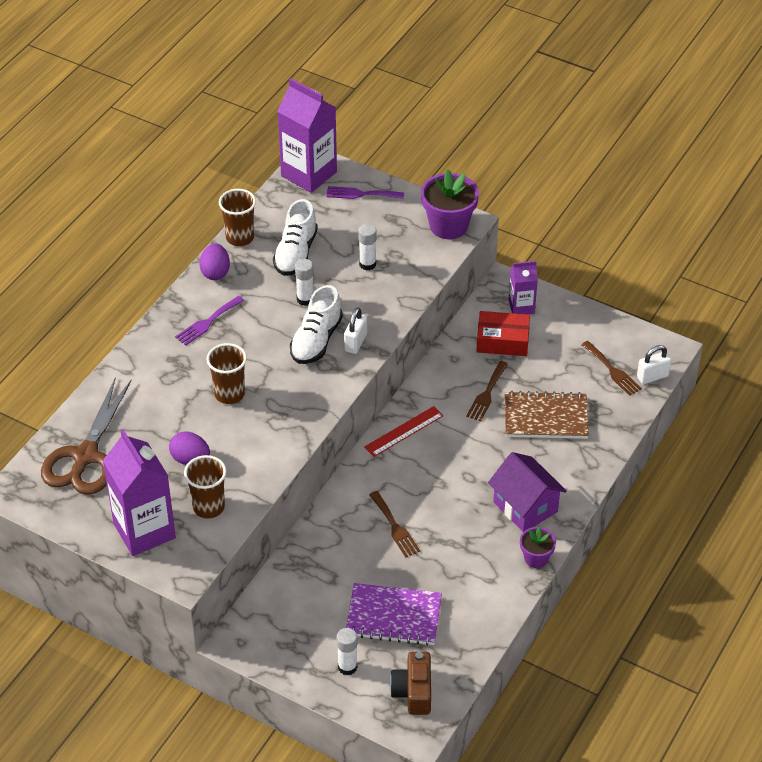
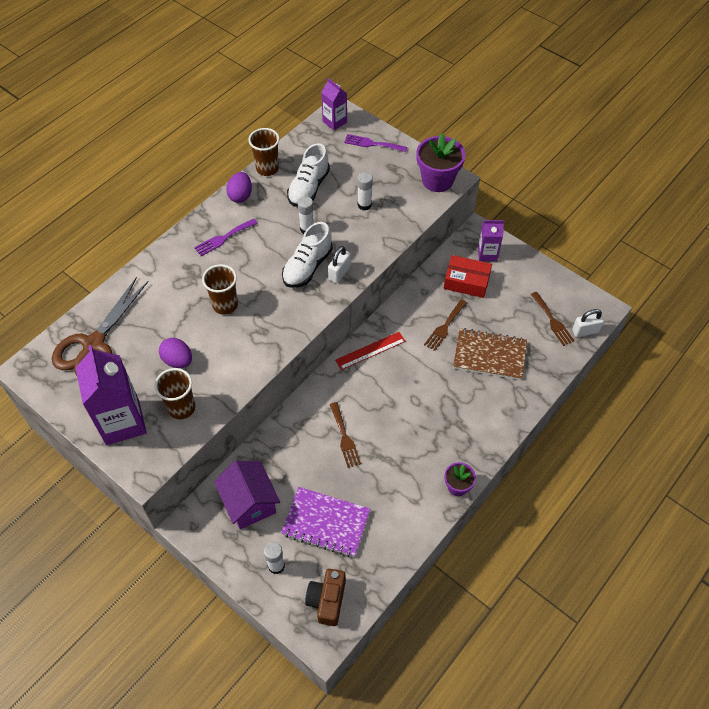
camera: 10 degrees right, 10 degrees up
(309, 174) = (334, 122): purple carton -> purple carton, size x0.55
(525, 507) = (457, 436): purple house -> purple house (250, 503)

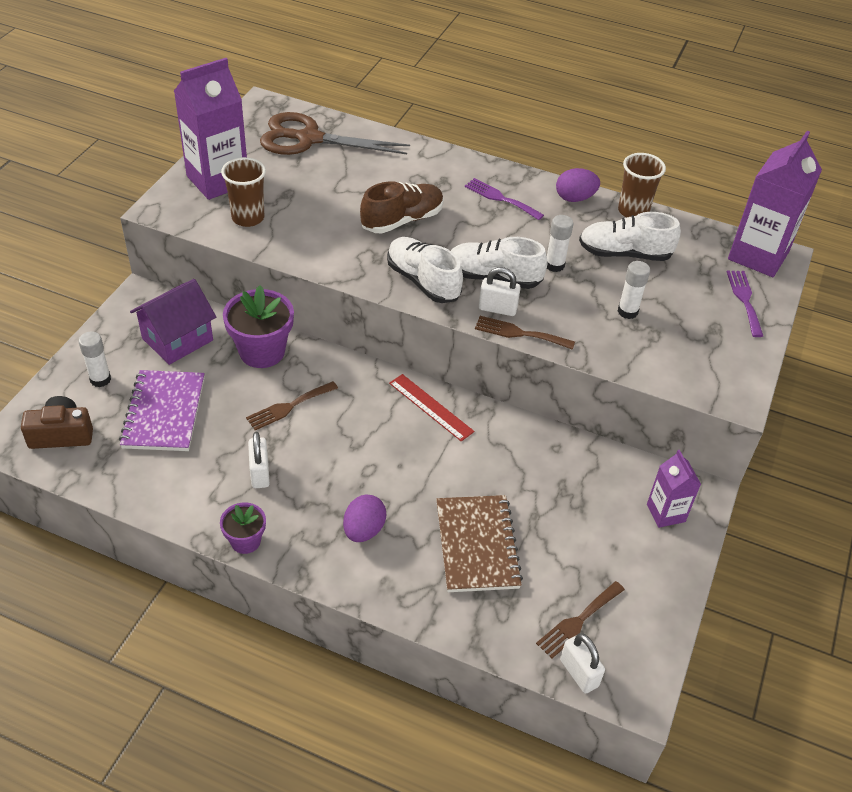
camera: 70 degrees right, 10 degrees down
(178, 360) = (310, 201): purple egg -> purple egg (364, 530)
(225, 305) = (402, 220): brown cup -> brown shoe
(297, 309) = (423, 281): none -> white shoe
(334, 122) = (758, 255): purple carton -> purple carton, size x1.83
(401, 467) = (260, 473): none -> white padlock
(437, 180) = (722, 381): purple flower pot -> purple flower pot (262, 351)
(445, 327) = (505, 482): brown fork -> brown fork (519, 333)
(466, 281) = (599, 495): red box -> none

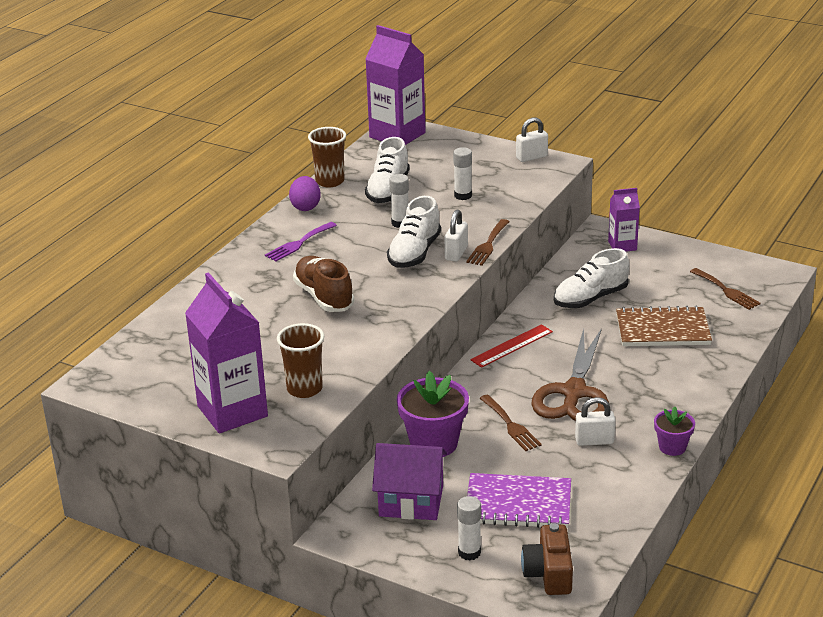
camera: 80 degrees left, 15 degrees down
(177, 339) = (411, 501): purple house -> purple house turned 45 degrees counterclockwise
(309, 139) = (167, 352): brown scissors -> brown scissors (574, 393)
(364, 530) = (653, 384): purple egg -> none
(423, 281) = (416, 288): white shoe -> white shoe (590, 298)
(579, 673) = (770, 294): white padlock -> white padlock (531, 157)
(744, 300) = (451, 147): purple fork -> none

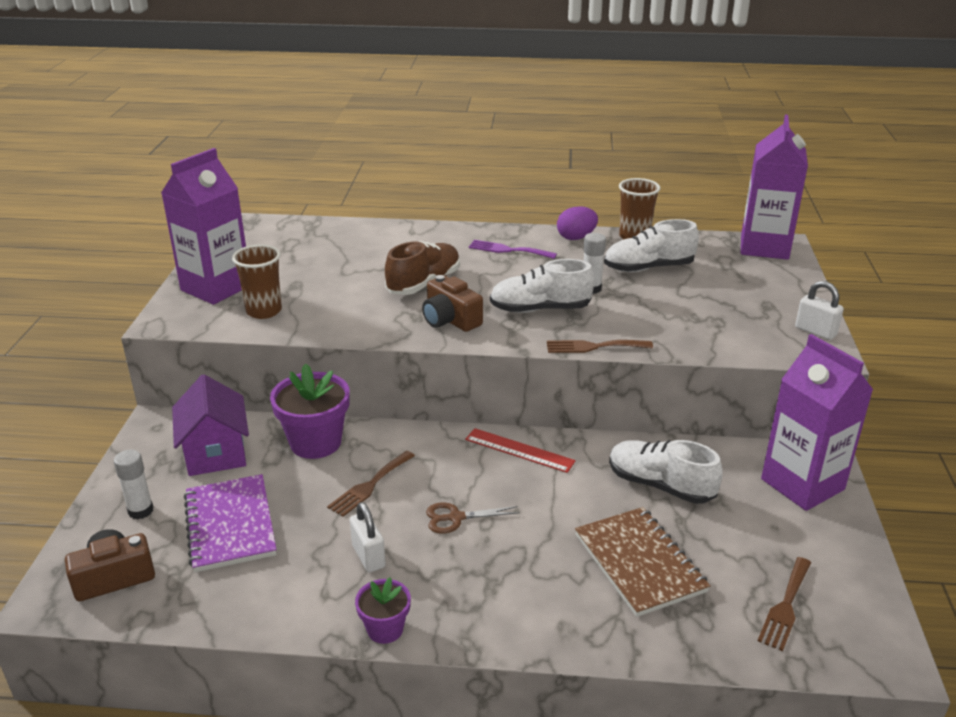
camera: 65 degrees right, 0 degrees up
(398, 297) = (450, 320): none -> brown camera
(456, 253) = (559, 332): white padlock -> none
(463, 195) = (682, 309): white glue stick -> none
(574, 393) = (456, 518): brown scissors -> brown scissors, size x0.46
(622, 246) = (802, 484): purple carton -> purple carton, size x1.83

